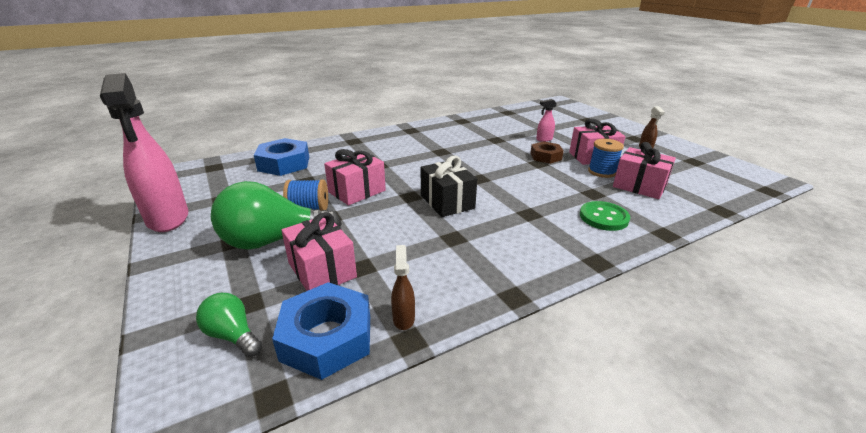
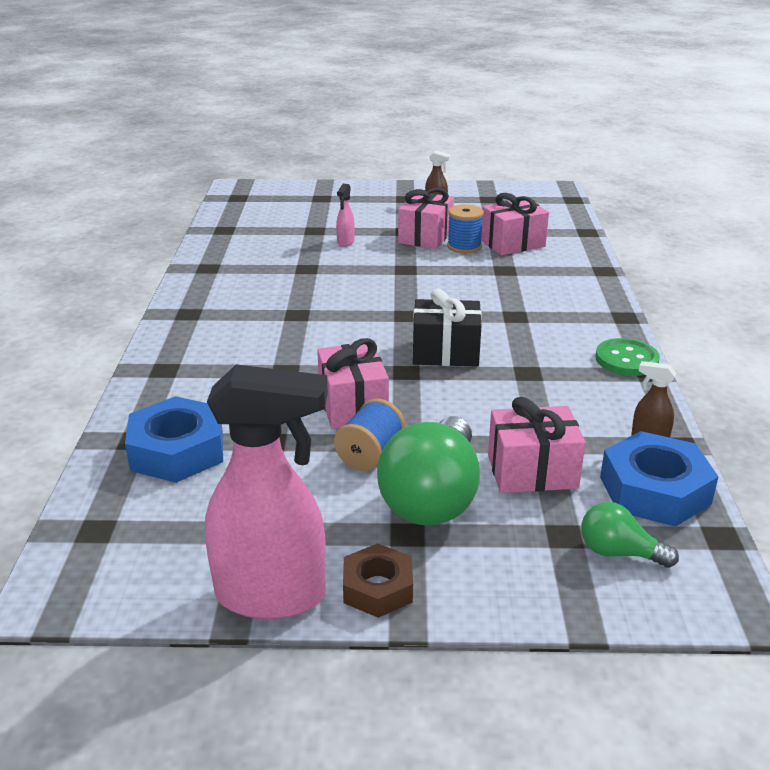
camera: 60 degrees left, 0 degrees up
(232, 335) = (619, 553): green light bulb -> green light bulb turned 45 degrees clockwise
(545, 156) = (394, 259): brown nut -> brown nut (377, 588)
(603, 217) = (555, 284): green button -> green button (626, 359)

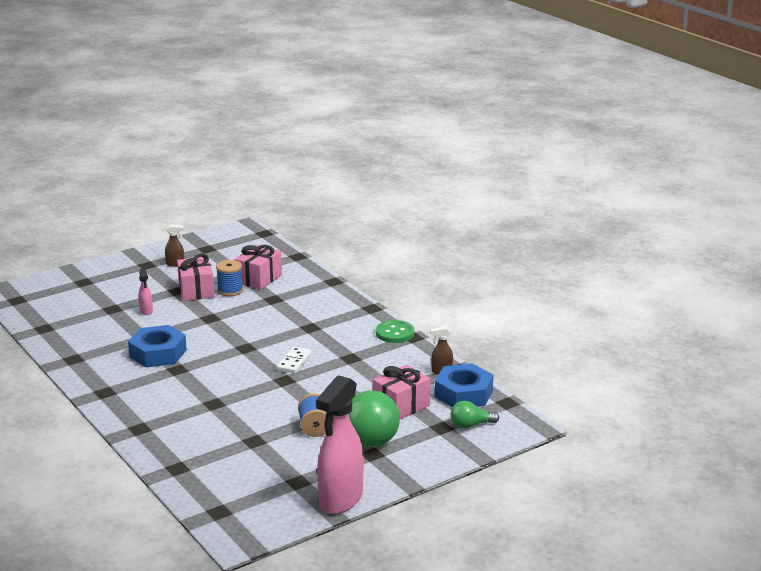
camera: 35 degrees left, 5 degrees down
(177, 451) = (210, 464): blue nut -> blue nut (158, 353)
(272, 596) = (340, 500): pink spray bottle -> pink spray bottle turned 150 degrees clockwise
(353, 406) = (276, 408): pink gift -> none
(377, 588) = (383, 479): brown nut -> none
(445, 352) = (294, 362): black gift -> white domino

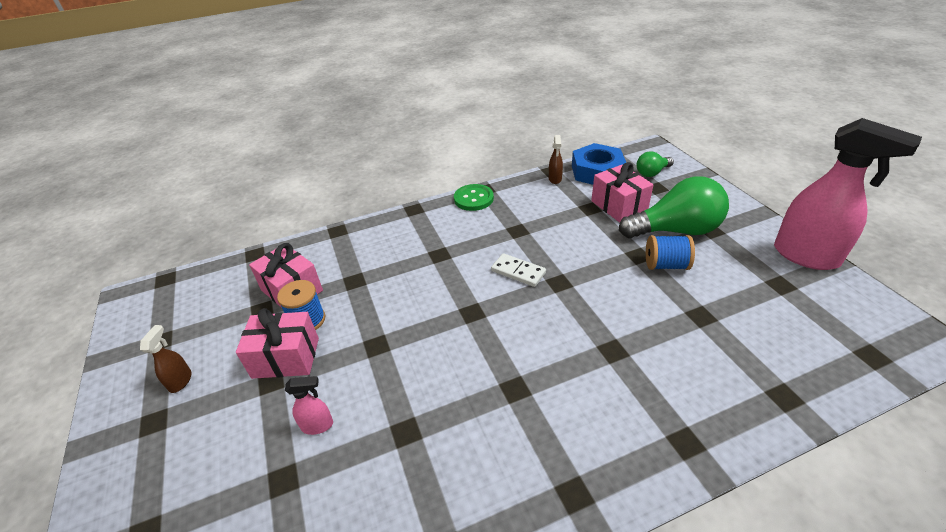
camera: 75 degrees left, 15 degrees up
(158, 353) = (462, 412): blue nut -> none
(470, 425) = (652, 173): green light bulb -> green light bulb turned 60 degrees clockwise

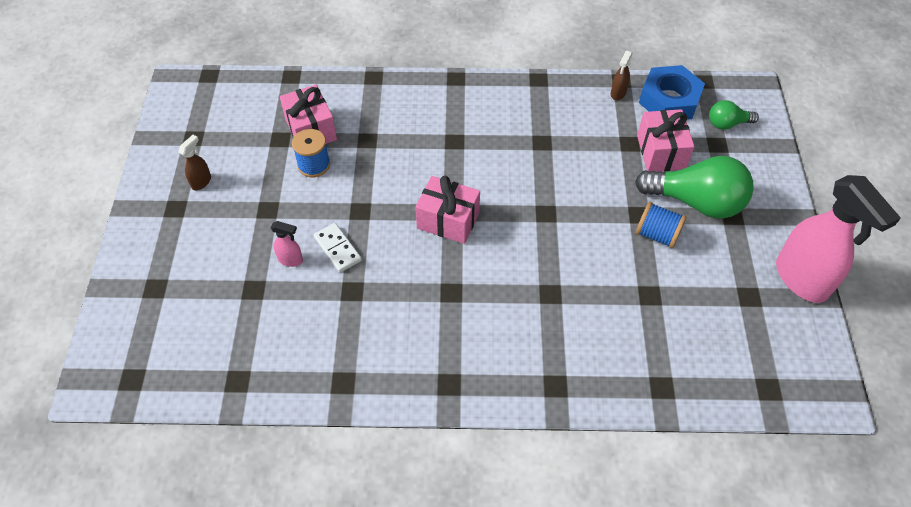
camera: 20 degrees right, 15 degrees up
(286, 358) = (285, 193): pink gift -> pink gift (448, 220)
(473, 199) = (520, 87): green button -> none
(518, 272) = (515, 188): white domino -> white domino (337, 249)

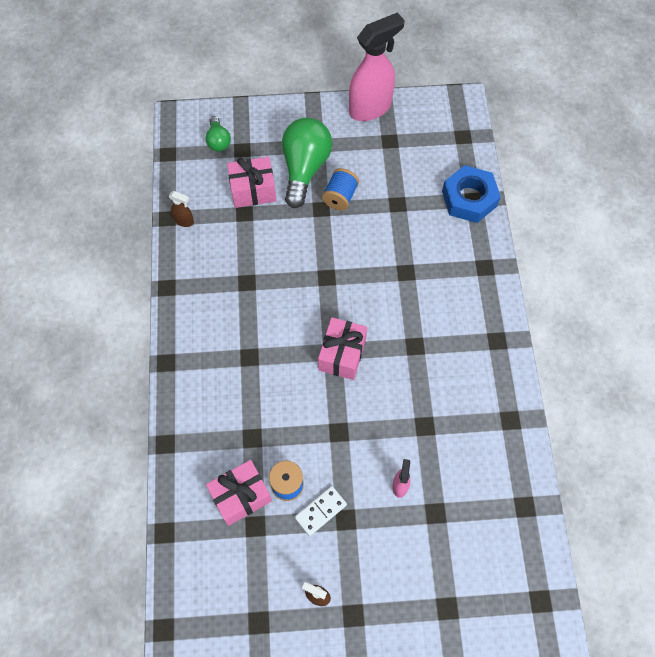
camera: 95 degrees left, 10 degrees up
(337, 249) = (383, 445): white domino -> white domino (320, 511)
(669, 100) = (191, 181): blue nut -> blue nut (469, 198)

